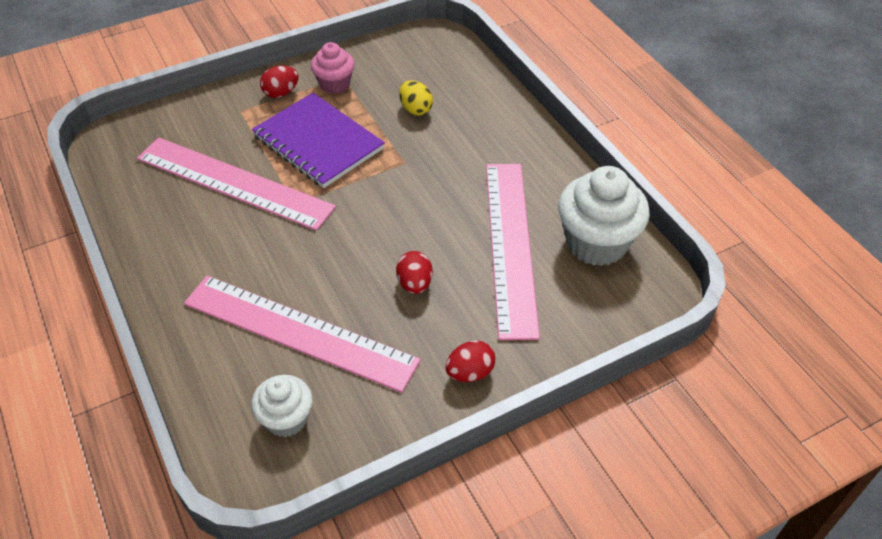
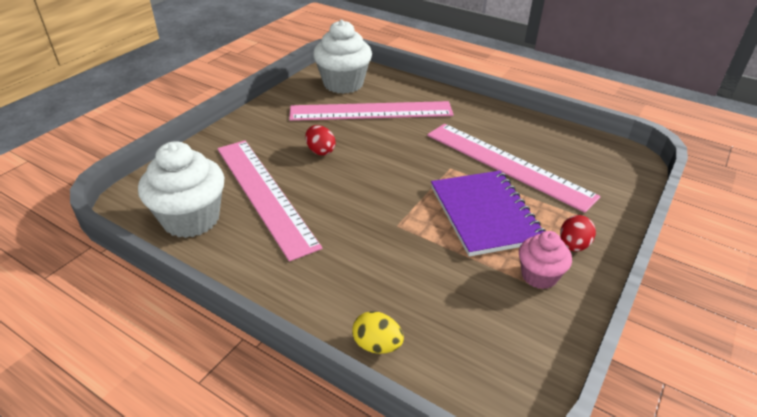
camera: 150 degrees right, 10 degrees down
(234, 183) = (507, 164): pink ruler -> pink ruler turned 45 degrees clockwise
(286, 419) = (343, 84): white cupcake -> white cupcake, size x1.72
(318, 142) = (485, 214): purple notebook -> purple notebook turned 60 degrees clockwise
(415, 109) = (433, 281): yellow egg -> yellow egg (377, 345)
(470, 372) = (255, 124): red egg -> none

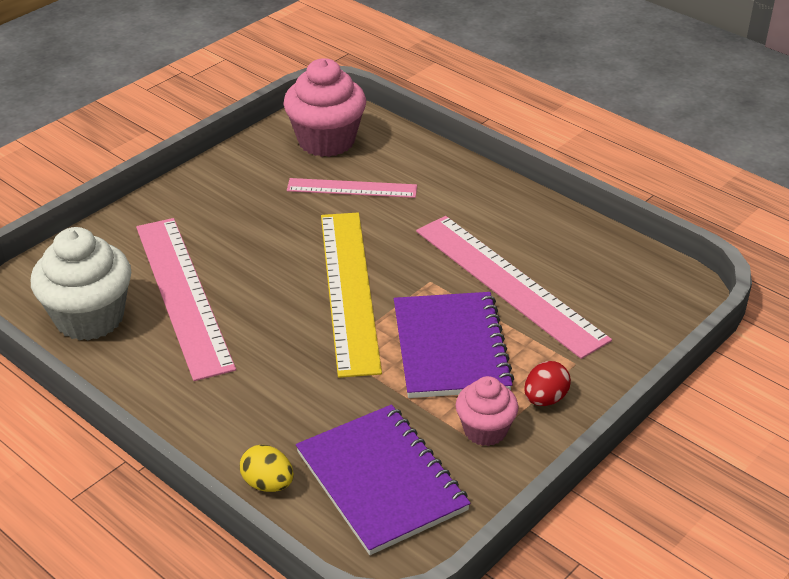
camera: 10 degrees right, 0 degrees up
(320, 151) = (267, 242): red egg -> none
(343, 84) = (326, 141): white cupcake -> pink cupcake
(371, 111) = (352, 188): pink ruler -> pink ruler, size x0.57
(392, 179) = (348, 290): none -> yellow ruler
(473, 330) = (381, 481): none -> purple notebook

